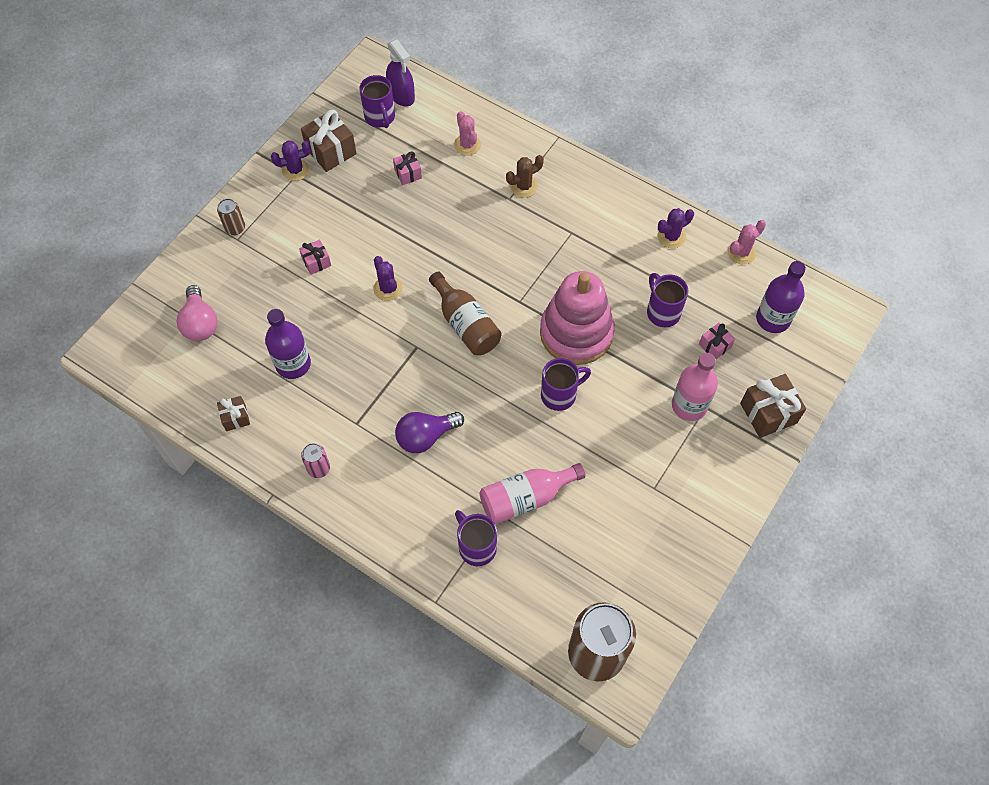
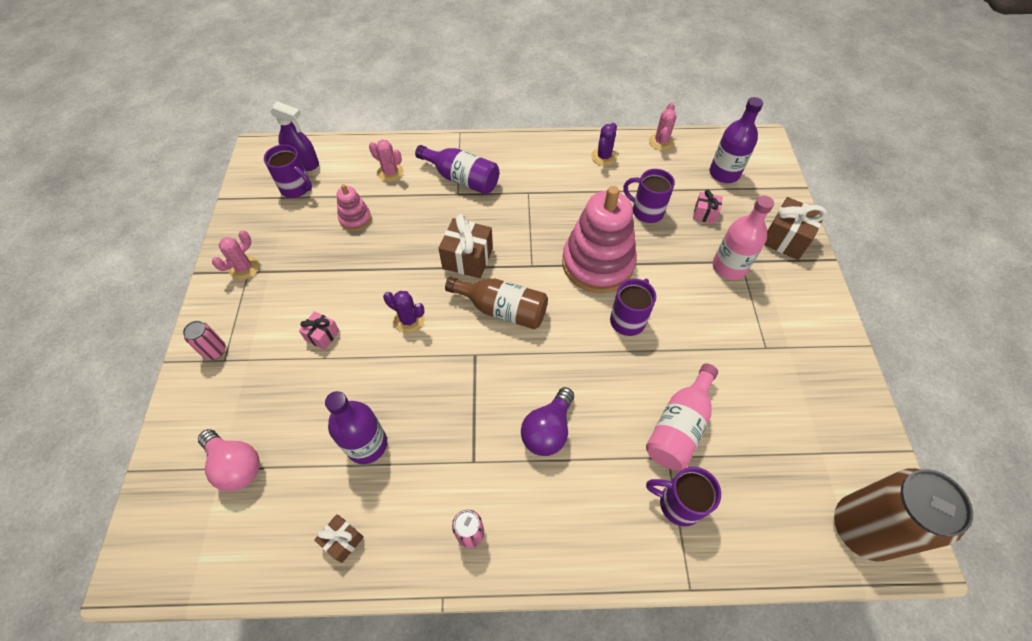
camera: 35 degrees left, 5 degrees down
(235, 228) = (215, 351): brown can -> pink can
(295, 170) = (244, 268): purple cactus -> pink cactus
(331, 151) = (269, 236): brown gift -> brown gift (467, 258)
(408, 174) = (355, 218): pink gift -> pink stacking toy
(524, 186) = (462, 179): brown cactus -> purple bottle

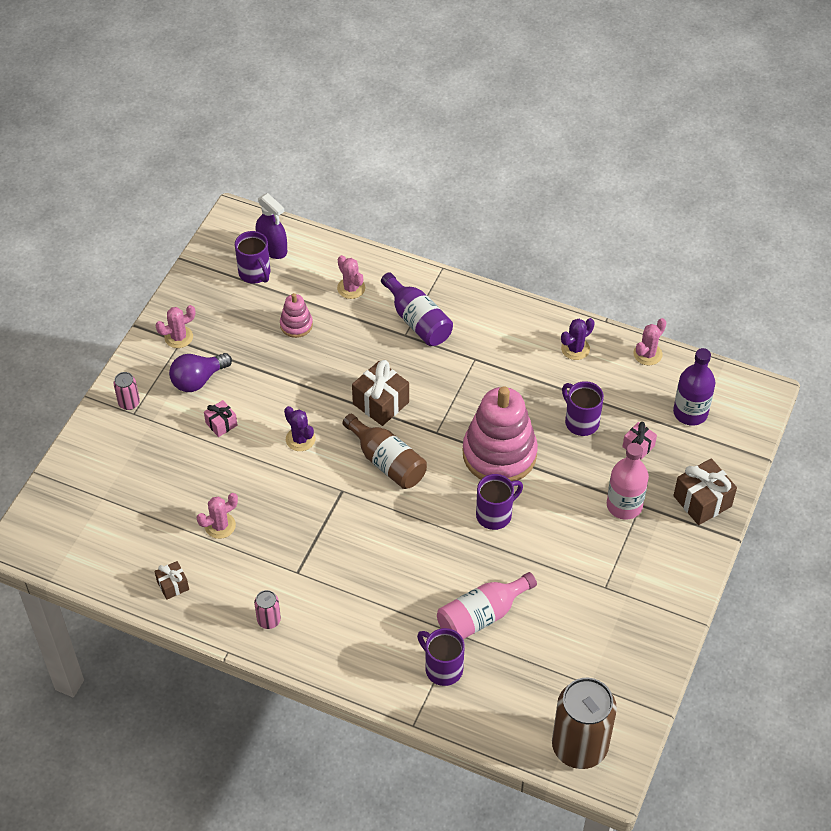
camera: 25 degrees right, 5 degrees down
(236, 465) = (115, 500): pink light bulb -> none
(367, 444) = (220, 526): purple bottle -> pink cactus
(548, 430) = (370, 574): purple light bulb -> purple light bulb (198, 380)

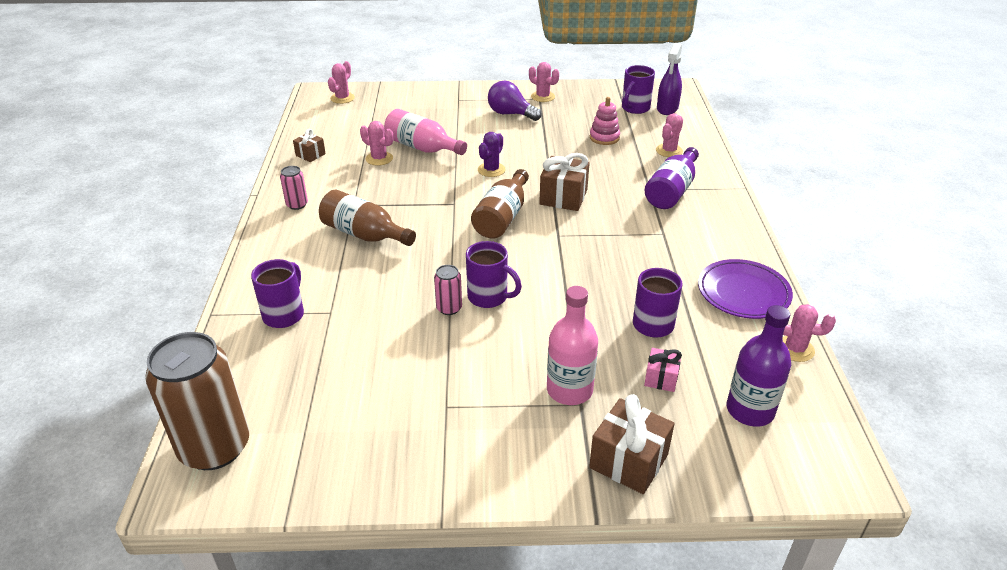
camera: 65 degrees right, 15 degrees down
(55, 521) = (342, 98): none -> pink cactus
(129, 403) = (466, 95): pink can -> pink can (449, 308)
(221, 424) = (477, 133): pink gift -> none
(354, 577) = (364, 234): none -> brown bottle
(482, 616) = (360, 323): pink bottle -> pink bottle (422, 148)
(499, 454) = (564, 279): pink stacking toy -> none
(575, 349) = (743, 293): purple cactus -> purple plate

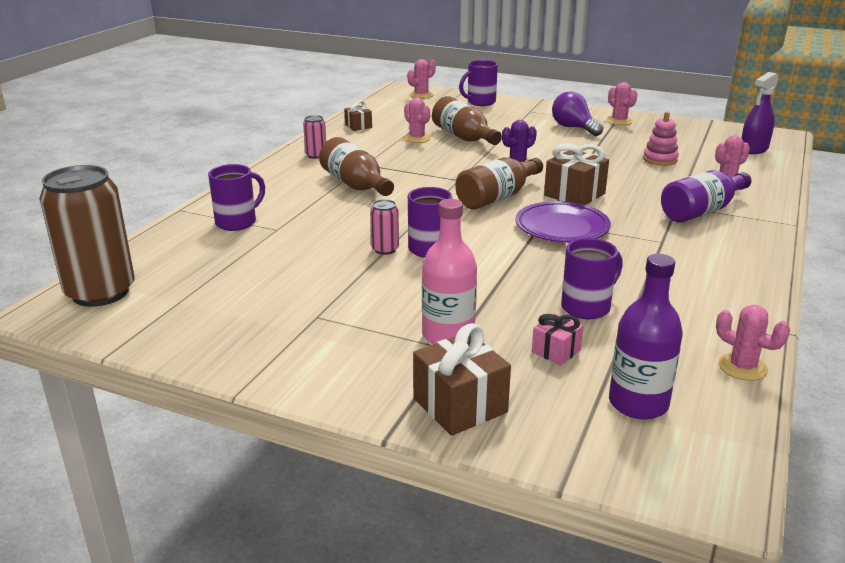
camera: 25 degrees right, 10 degrees down
(422, 148) = (464, 137): pink bottle -> brown bottle
(635, 108) = (715, 143): purple mug -> purple mug (480, 102)
(743, 293) = (717, 307): purple plate -> purple plate (562, 227)

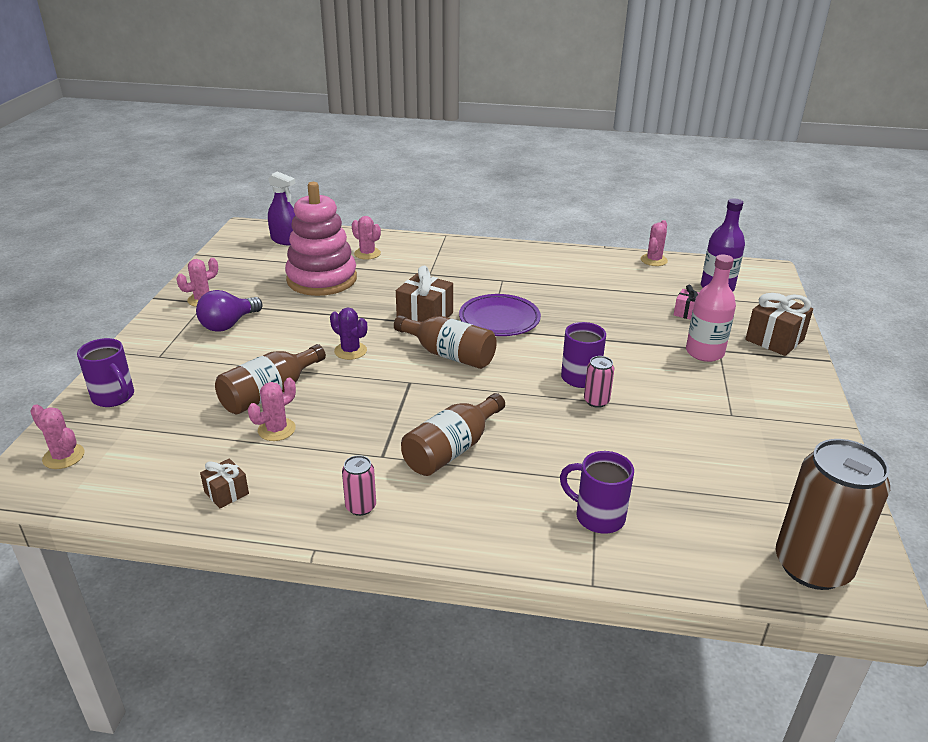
camera: 105 degrees left, 5 degrees up
(587, 307) = (624, 305): purple mug -> none
(660, 159) = (322, 279): pink stacking toy -> pink stacking toy, size x2.15
(702, 211) = (437, 265): purple bottle -> none

